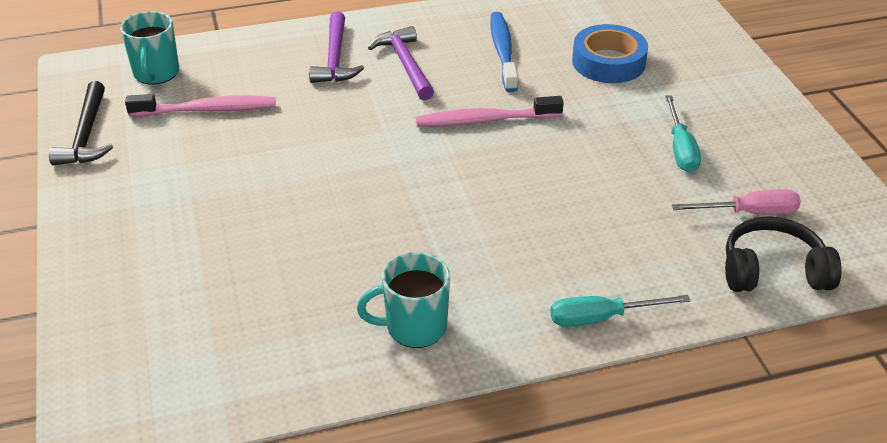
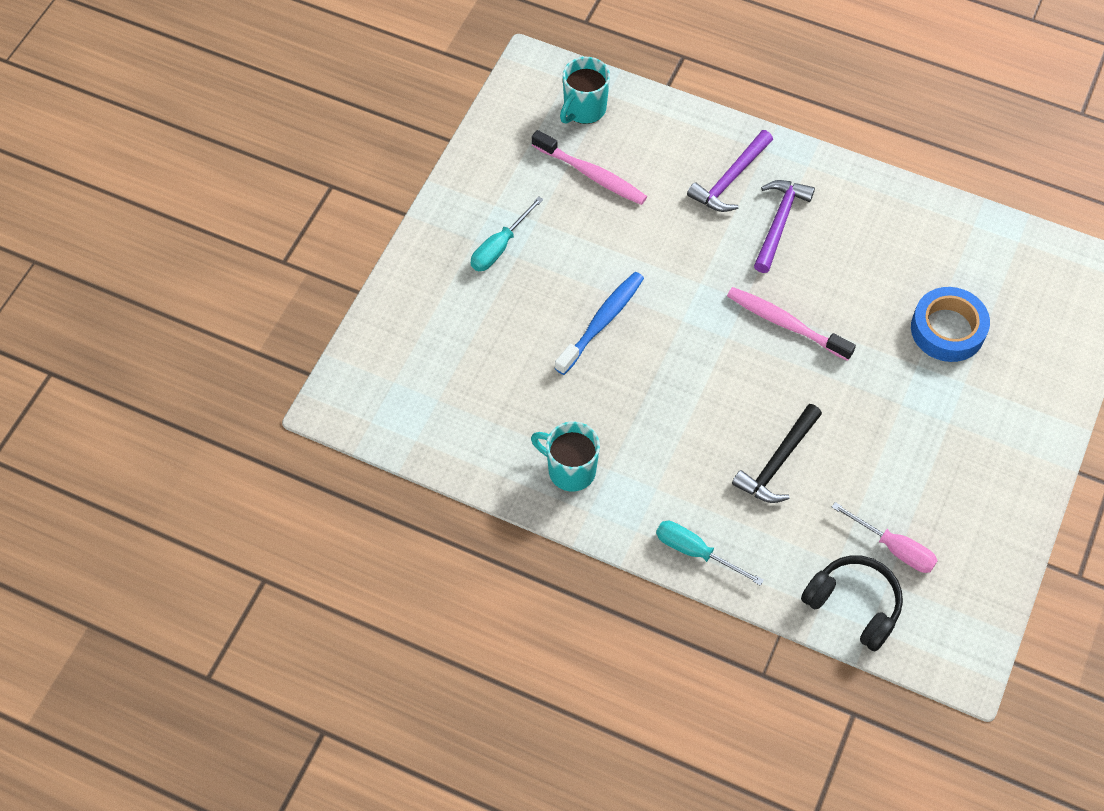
camera: 40 degrees right, 20 degrees up
(86, 135) = (491, 146): black hammer -> black hammer (777, 462)
(503, 51) = (871, 260): blue toothbrush -> blue toothbrush (602, 322)
(680, 149) = (908, 456): turquoise screwdriver -> turquoise screwdriver (499, 247)

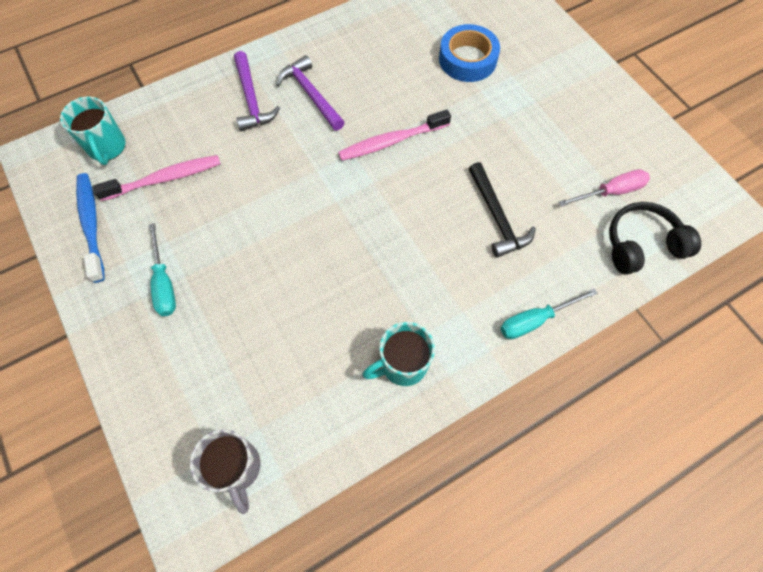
camera: 55 degrees left, 5 degrees up
(398, 405) = (237, 468): none -> grey mug
(602, 322) = (293, 255): blue toothbrush -> blue toothbrush (91, 224)

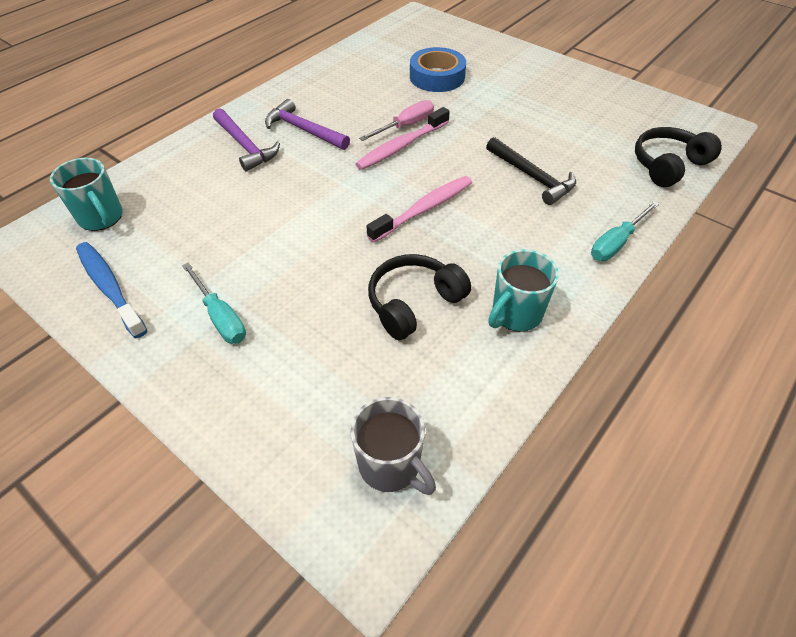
camera: 20 degrees left, 15 degrees down
(165, 179) = (180, 228): pink toothbrush -> pink toothbrush (424, 209)
(322, 323) = (414, 303): none -> black headphones
(611, 192) = (617, 136): pink screwdriver -> pink screwdriver (406, 126)

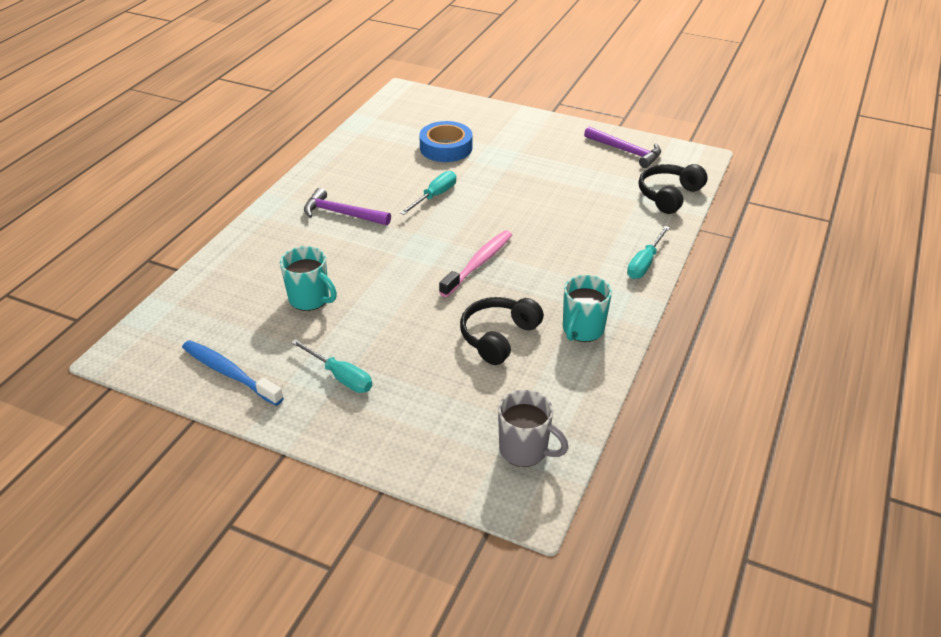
camera: 15 degrees left, 10 degrees down
(101, 218) = (188, 319): turquoise mug -> turquoise mug (310, 299)
(245, 146) = (293, 236): purple hammer -> purple hammer (626, 151)
(401, 146) = (438, 214): pink toothbrush -> none
(406, 126) = (435, 196): pink screwdriver -> turquoise screwdriver
(532, 177) = (561, 223): black hammer -> none

